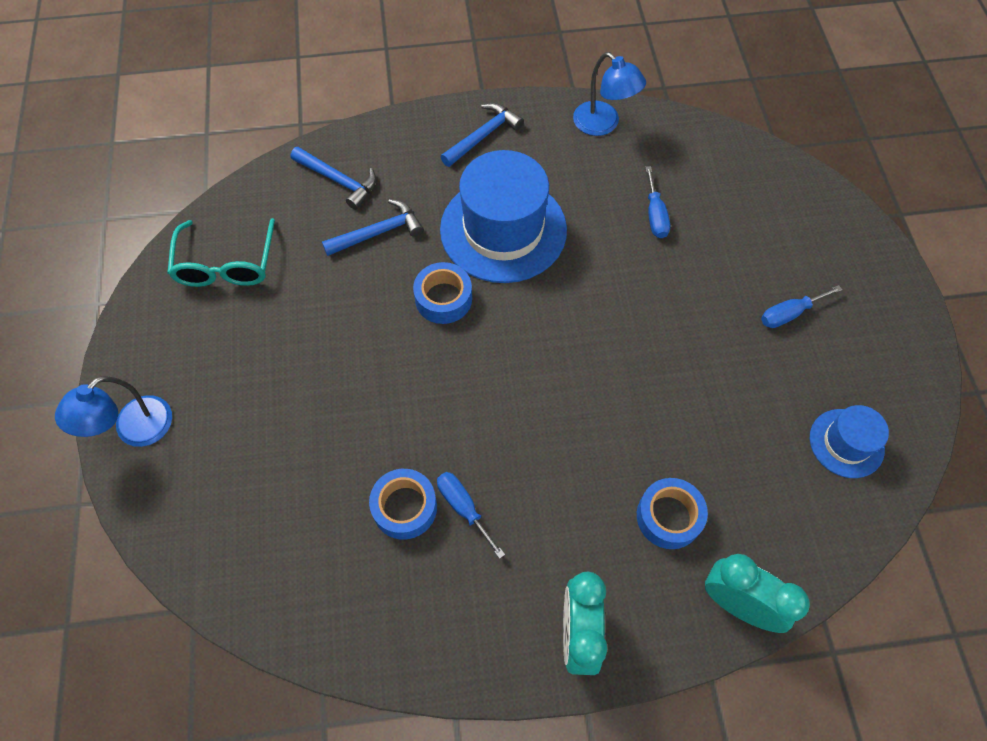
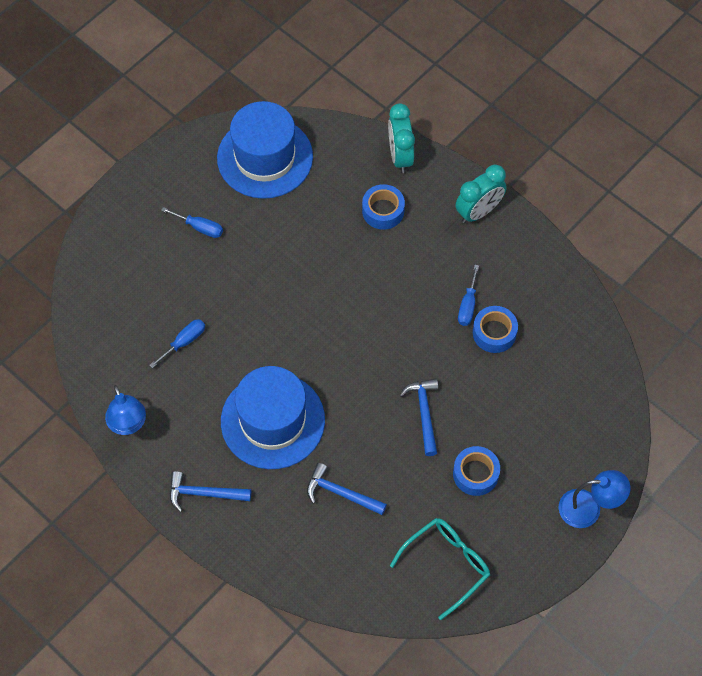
camera: 130 degrees left, 0 degrees up
(339, 181) = (323, 555): blue hammer -> blue hammer (424, 413)
(443, 299) = (354, 415): blue tape -> blue tape (475, 474)
(603, 124) = (128, 424): blue lamp -> blue lamp turned 150 degrees clockwise
(846, 443) = (265, 157): blue hat -> blue hat, size x1.96

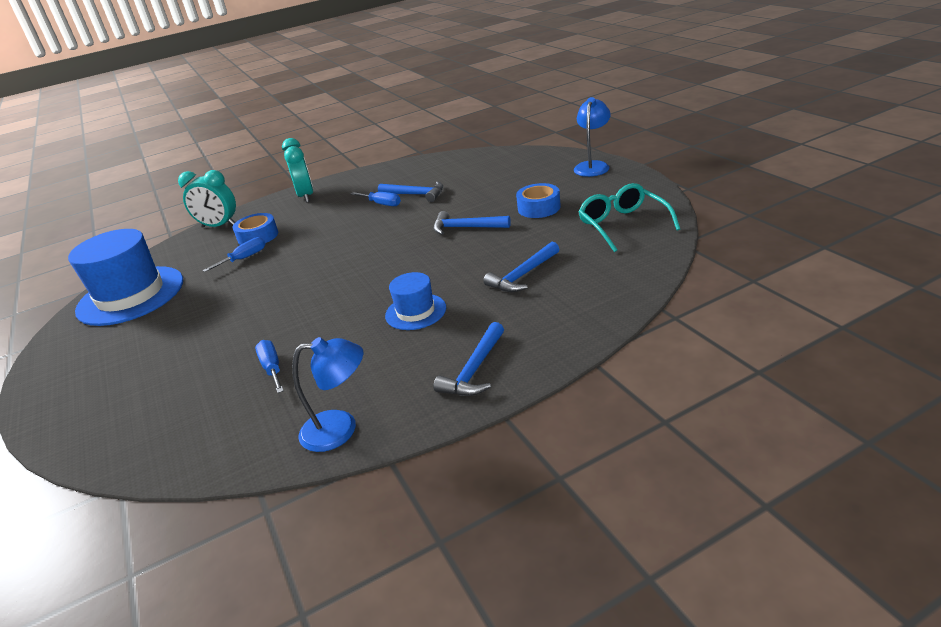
camera: 65 degrees left, 30 degrees down
(200, 227) = (152, 344): blue screwdriver -> blue screwdriver (244, 258)
(272, 421) = (415, 312): blue hat -> blue hat, size x0.51
(494, 333) = (416, 194): blue tape -> blue hammer

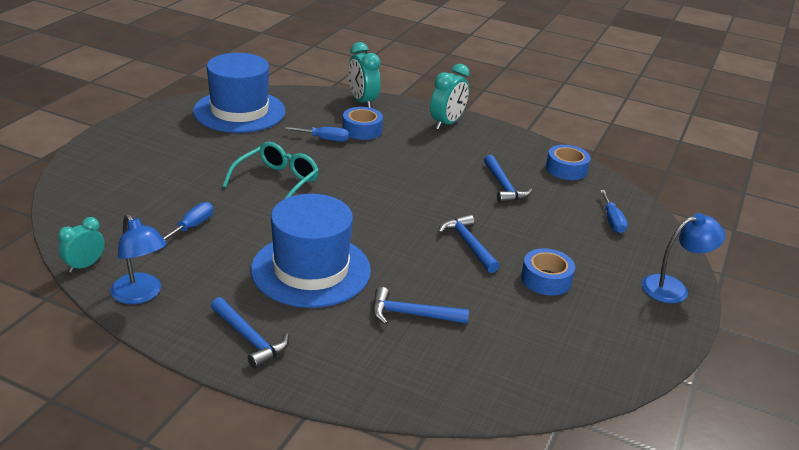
camera: 45 degrees right, 0 degrees up
(246, 463) = (85, 265): none -> turquoise clock
(382, 204) = (469, 173): blue screwdriver -> blue screwdriver (612, 221)
(415, 312) = (311, 270): blue hat -> blue hat, size x1.96
(426, 165) = (566, 169): none -> blue tape
(474, 370) = (250, 339): blue hammer -> blue hammer turned 120 degrees counterclockwise
(623, 225) = (561, 354): turquoise glasses -> turquoise glasses (277, 182)

